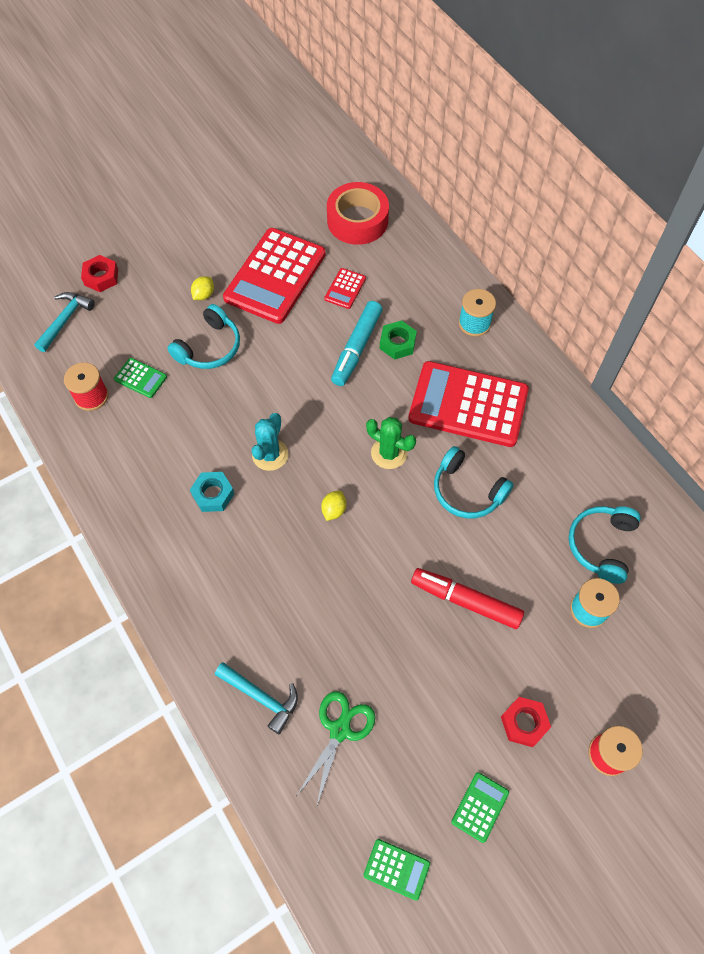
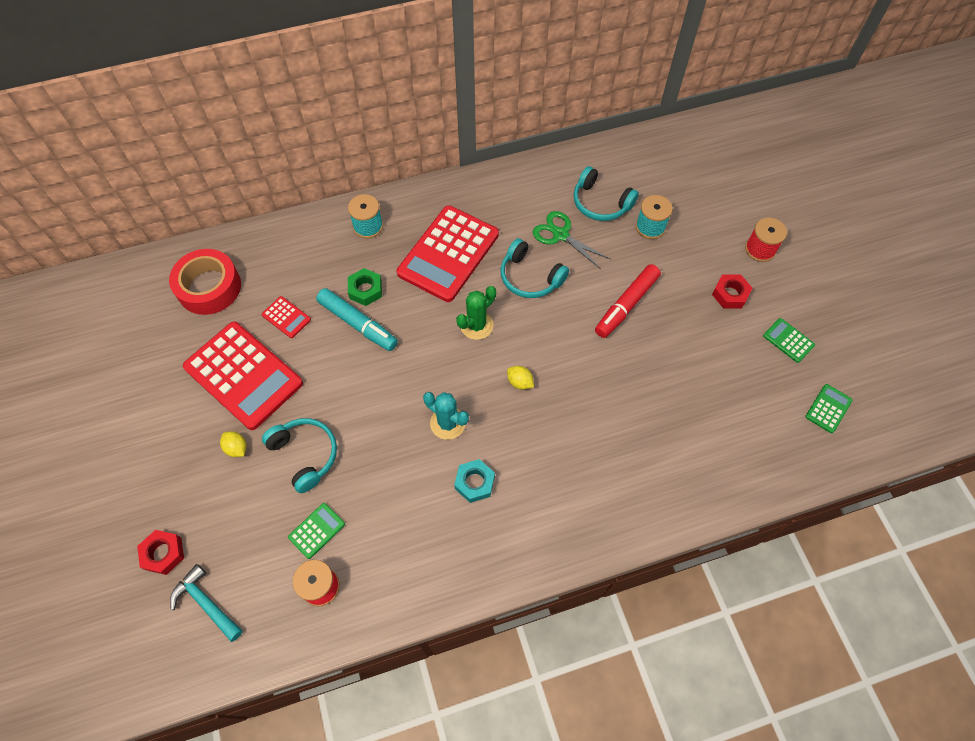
camera: 75 degrees left, 0 degrees up
(262, 697) = (680, 479): turquoise hammer -> none
(340, 730) = (717, 423): green scissors -> green scissors (560, 235)
(467, 491) = (530, 277): turquoise headphones -> turquoise headphones turned 75 degrees clockwise

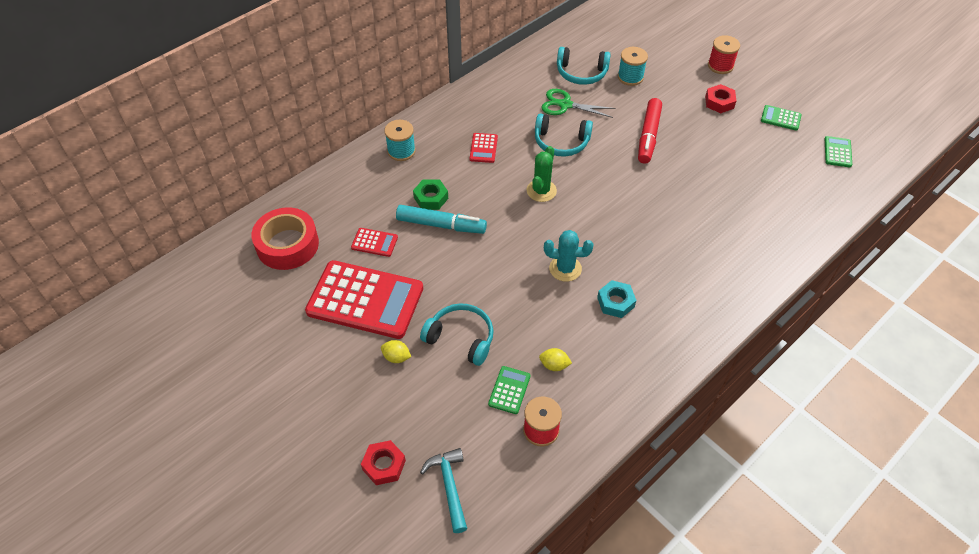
camera: 25 degrees left, 10 degrees down
(206, 603) = (449, 486): turquoise hammer -> turquoise hammer turned 60 degrees clockwise
(448, 254) = (483, 148): red calculator -> red calculator, size x0.42
(520, 382) = (603, 218): yellow lemon -> yellow lemon (554, 365)

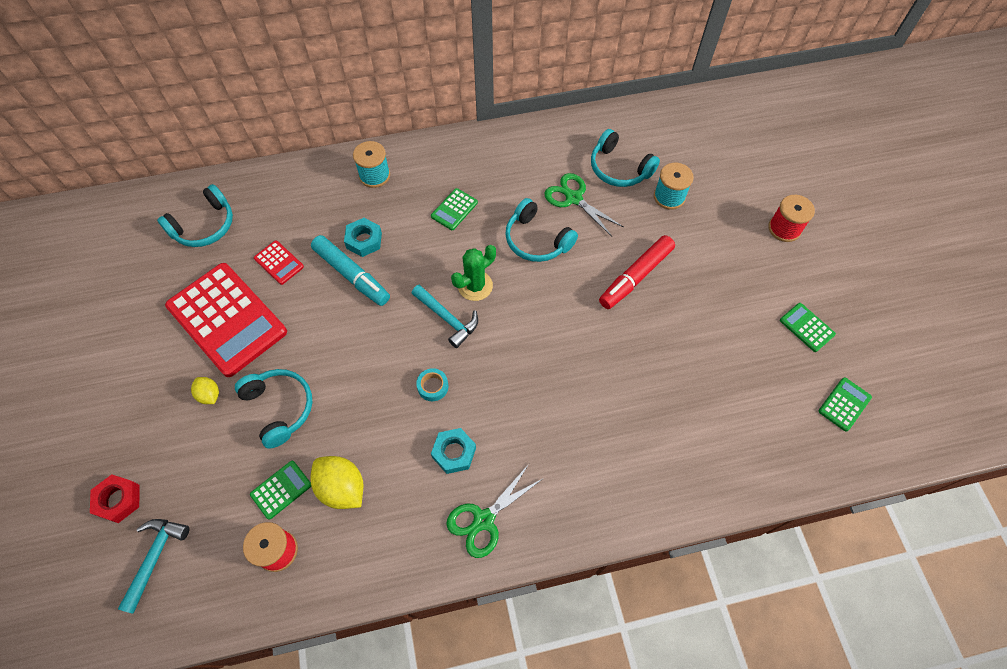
camera: 30 degrees right, 10 degrees up
(287, 245) = (204, 226): red tape -> turquoise headphones
(431, 198) = (364, 240): green nut -> turquoise nut
(483, 148) = (454, 209): red calculator -> green calculator
(539, 221) = (447, 319): none -> turquoise hammer
(554, 365) = (342, 488): yellow lemon -> yellow lemon, size x1.79
(565, 268) = (433, 386): turquoise cactus -> turquoise tape
(671, 333) = (483, 520): none -> green scissors
(719, 102) = (748, 273): red nut -> none

